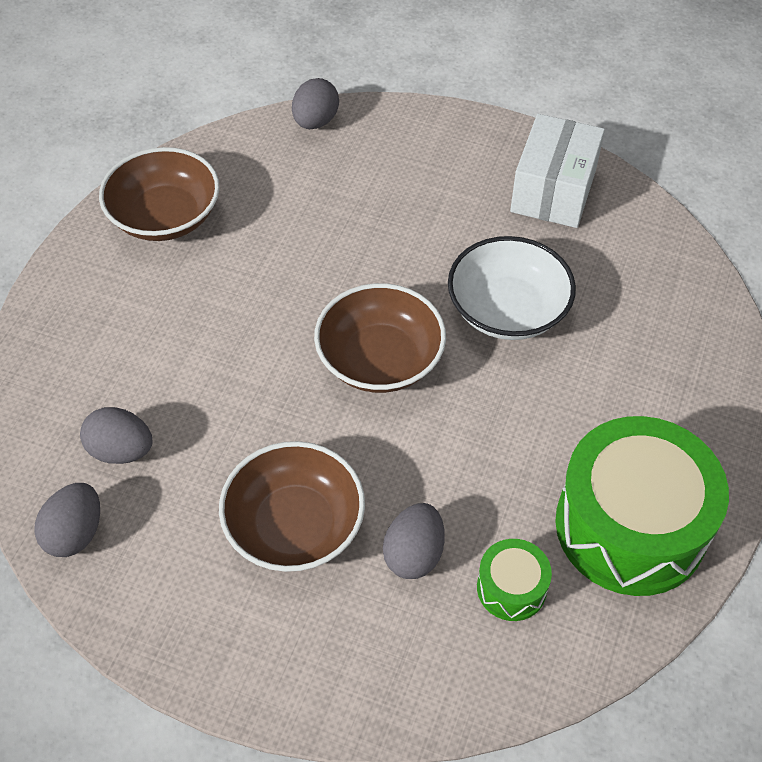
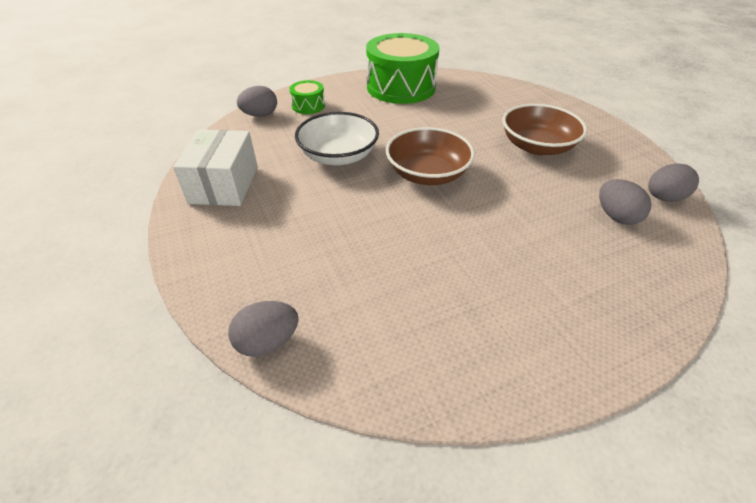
camera: 135 degrees left, 10 degrees down
(165, 216) = (480, 347): brown bowl -> none
(414, 554) = (492, 117): grey egg -> grey egg (260, 115)
(511, 588) = (465, 96): green drum -> green drum (308, 106)
(553, 190) = (224, 185): white box -> white box turned 60 degrees counterclockwise

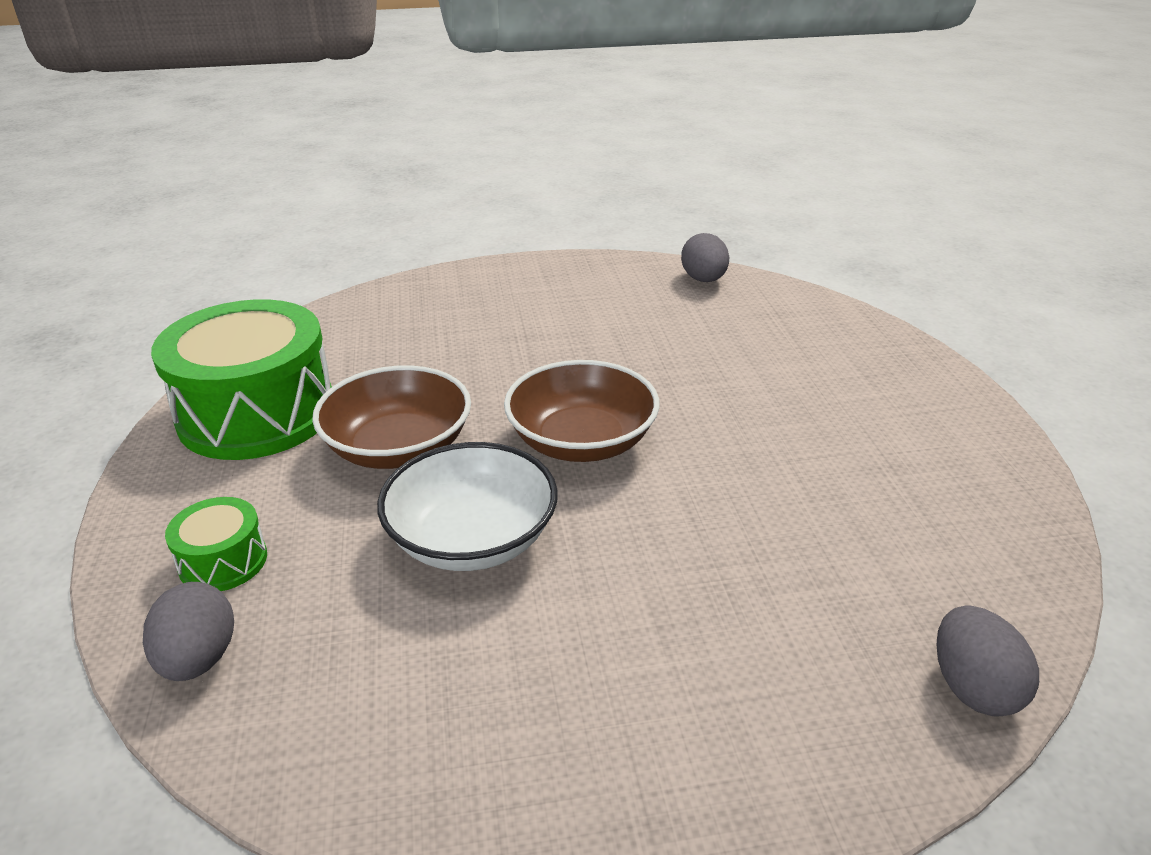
camera: 75 degrees left, 10 degrees down
(224, 185) = (498, 747): white box -> none
(537, 146) = (554, 327): brown bowl -> brown bowl (398, 448)
(616, 216) = (731, 318): grey egg -> none

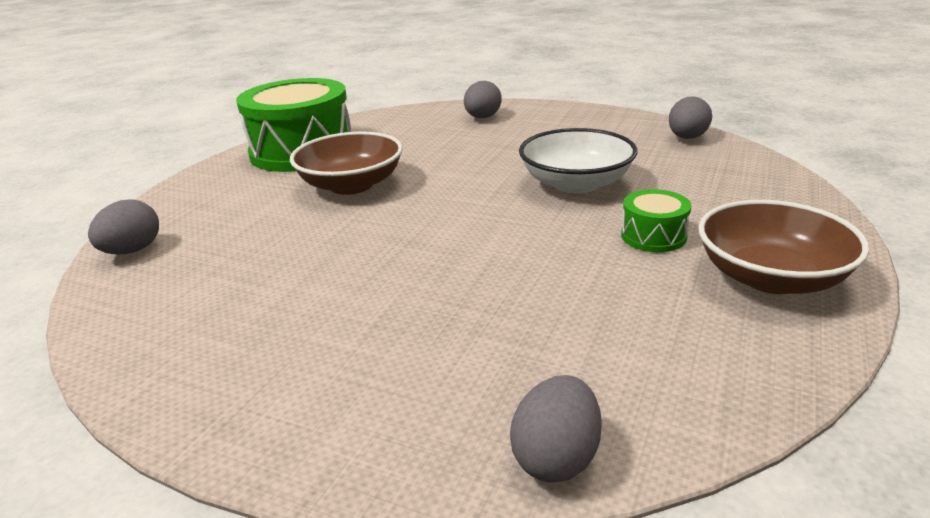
camera: 35 degrees right, 5 degrees down
(223, 561) = (198, 212): green drum -> green drum (653, 236)
(449, 300) = (482, 117): none -> grey egg
(472, 539) = (329, 241): white bowl -> white bowl (576, 183)
(581, 441) = (464, 210): brown bowl -> brown bowl (771, 277)

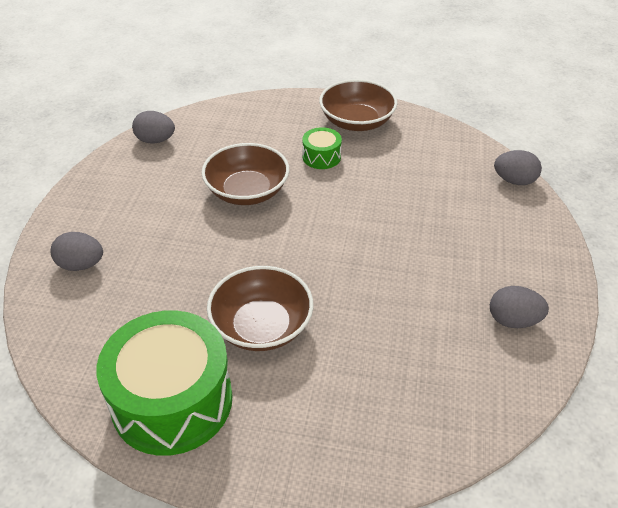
camera: 105 degrees left, 15 degrees up
(132, 251) = (420, 445): grey egg -> grey egg (513, 320)
(576, 183) = (247, 191): white bowl -> brown bowl

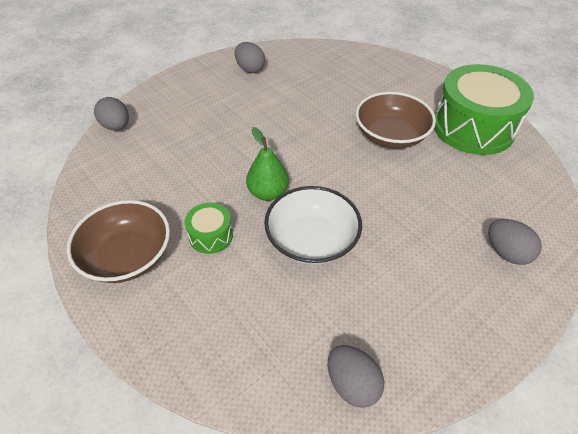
camera: 140 degrees left, 5 degrees up
(247, 191) = (312, 240): brown bowl -> white bowl
(317, 203) = (268, 193): none -> green pear

